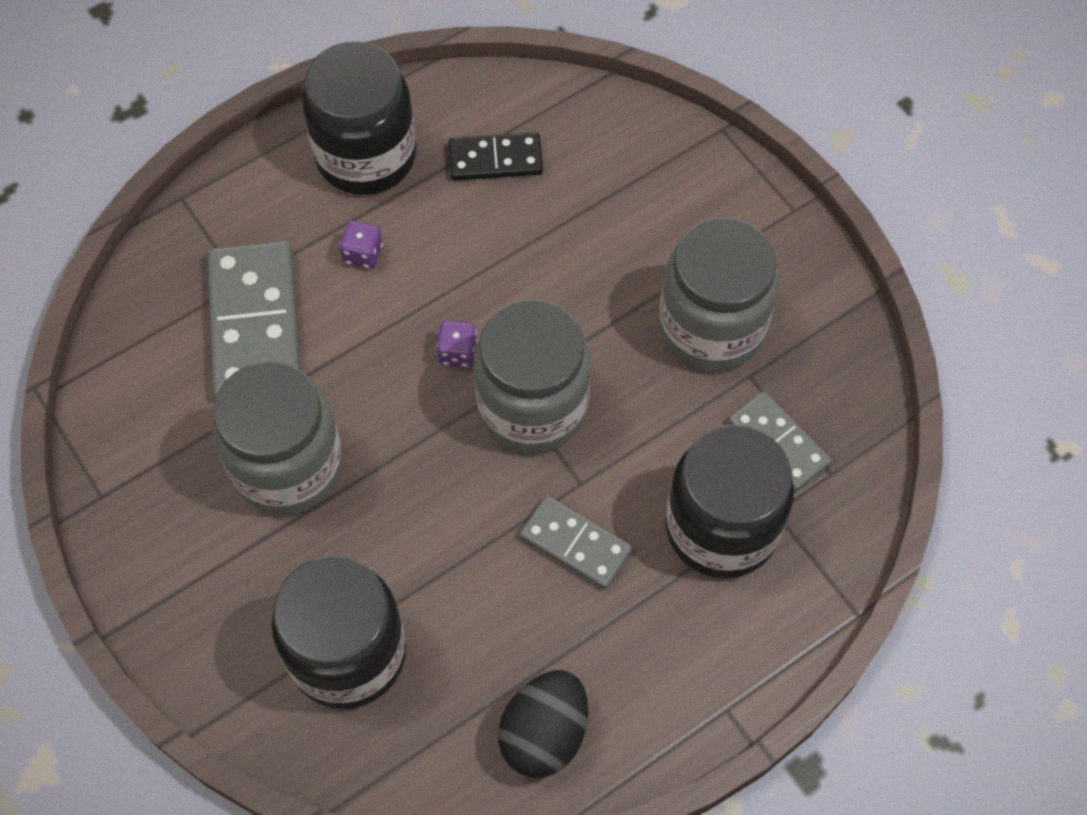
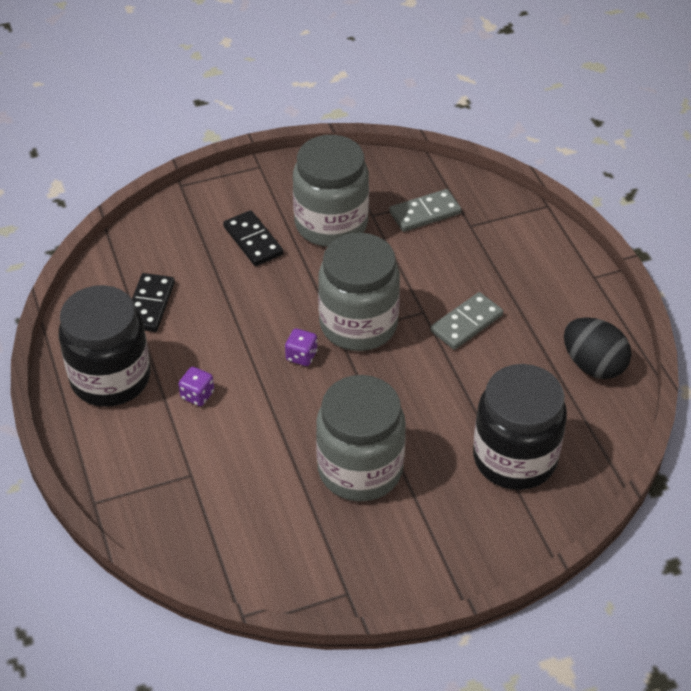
camera: 75 degrees left, 15 degrees down
(256, 325) = (233, 470): grey domino -> none
(647, 242) = (253, 240): none -> black domino
(721, 527) = (474, 251): black jar -> none

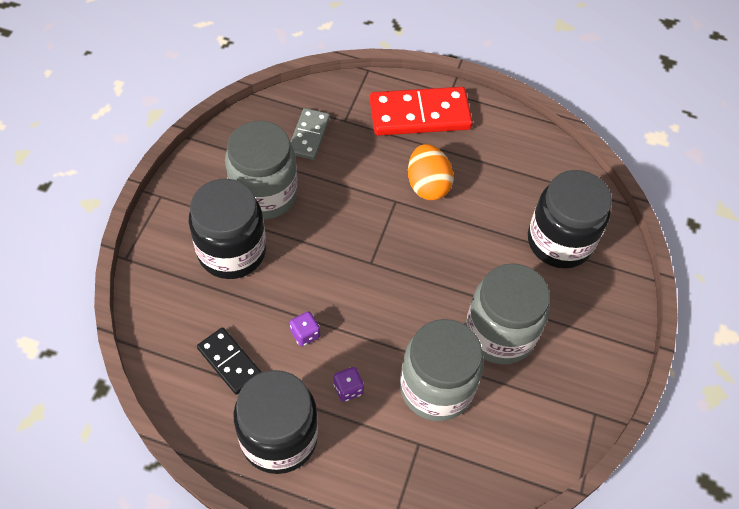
camera: 55 degrees left, 10 degrees up
(253, 240) = (232, 251): black domino -> black jar
(301, 356) = (370, 298): purple dice -> purple dice (305, 334)
(358, 324) = (373, 245): grey jar -> grey jar (436, 388)
(466, 323) = (427, 185): grey domino -> orange egg
(540, 271) = (420, 115): none -> red domino
(593, 365) = (520, 147): black egg -> none

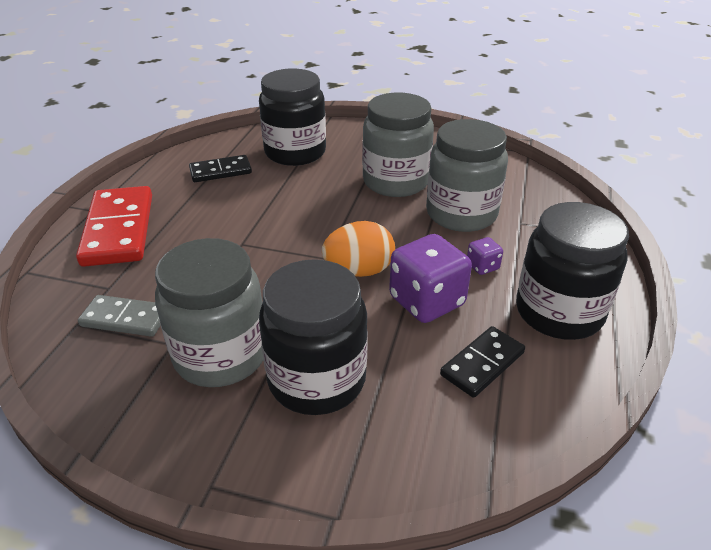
camera: 90 degrees left, 20 degrees down
(305, 334) = (427, 301): purple dice -> purple dice, size x2.12
(427, 185) = (222, 222): orange egg -> orange egg (359, 271)
(517, 178) = (220, 171): none -> black domino

